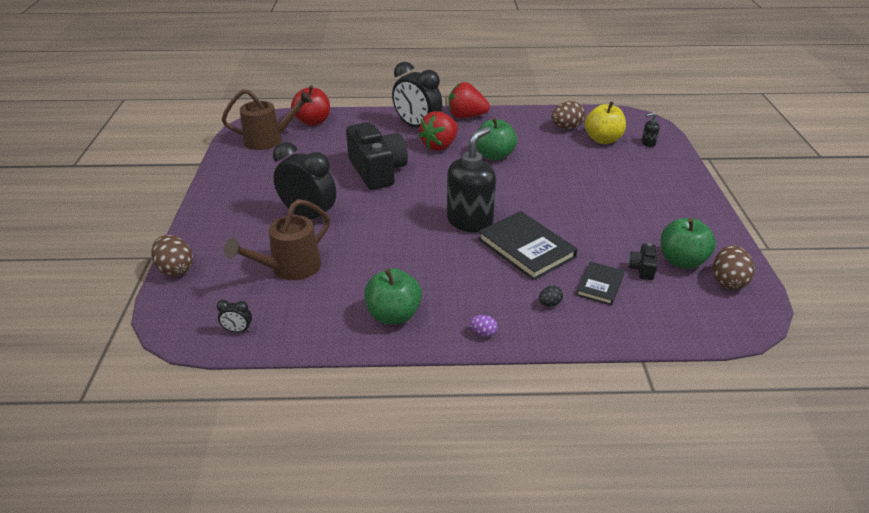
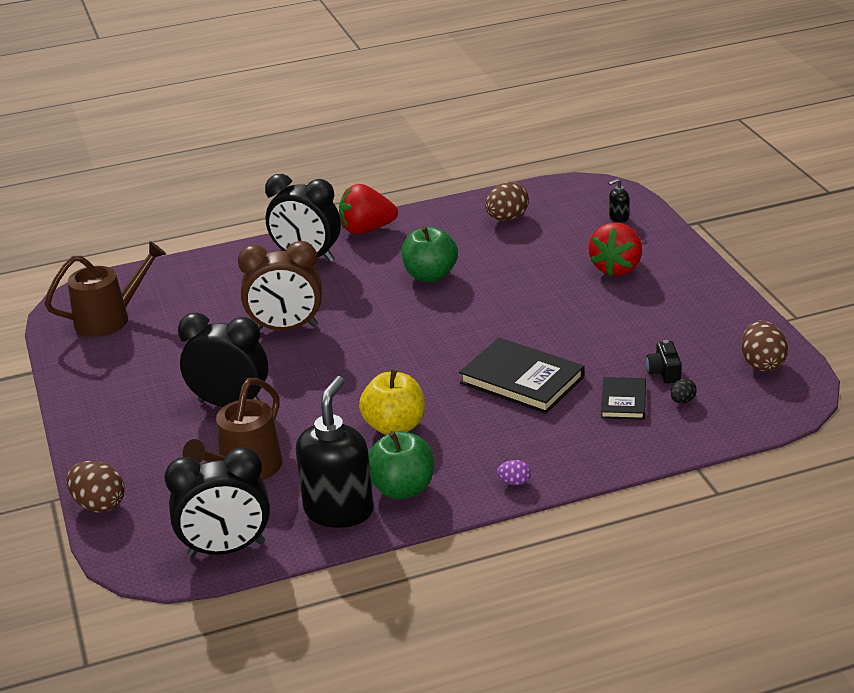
camera: 15 degrees left, 5 degrees down
(238, 330) = (226, 549): black clock -> black clock, size x2.46
(313, 121) = (156, 280): red apple -> none
(377, 171) = (286, 328): black camera -> brown clock
(440, 146) = (352, 277): red strawberry -> red strawberry (617, 268)
(470, 221) = (439, 364): black soap dispenser -> black soap dispenser (339, 510)
(549, 303) = (575, 434): black egg -> black egg (682, 401)
(603, 139) = (560, 225): yellow apple -> yellow apple (394, 426)
(681, 261) = (705, 353): green apple -> none

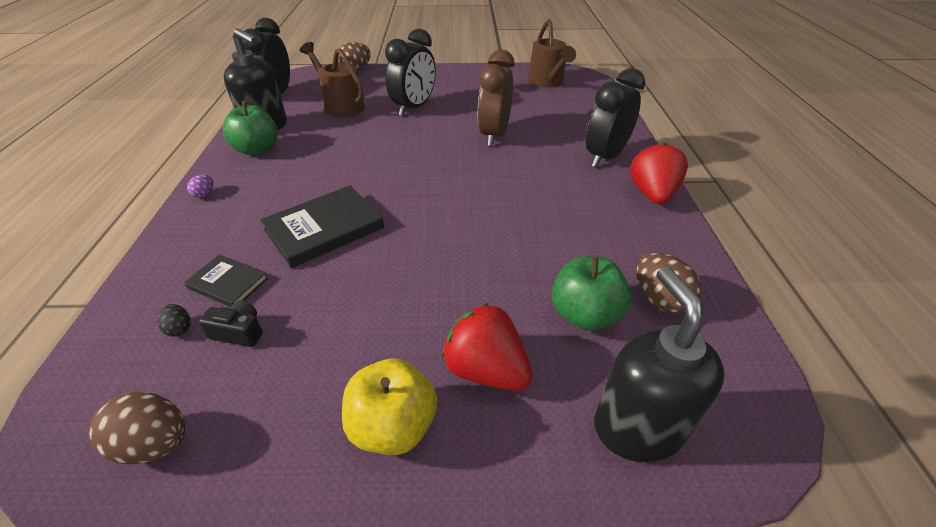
camera: 105 degrees right, 10 degrees up
(394, 426) = (327, 158): yellow apple -> yellow apple (393, 426)
(430, 275) = (542, 215): green apple -> green apple (584, 314)
(618, 218) = (637, 427): black soap dispenser -> black soap dispenser, size x2.45

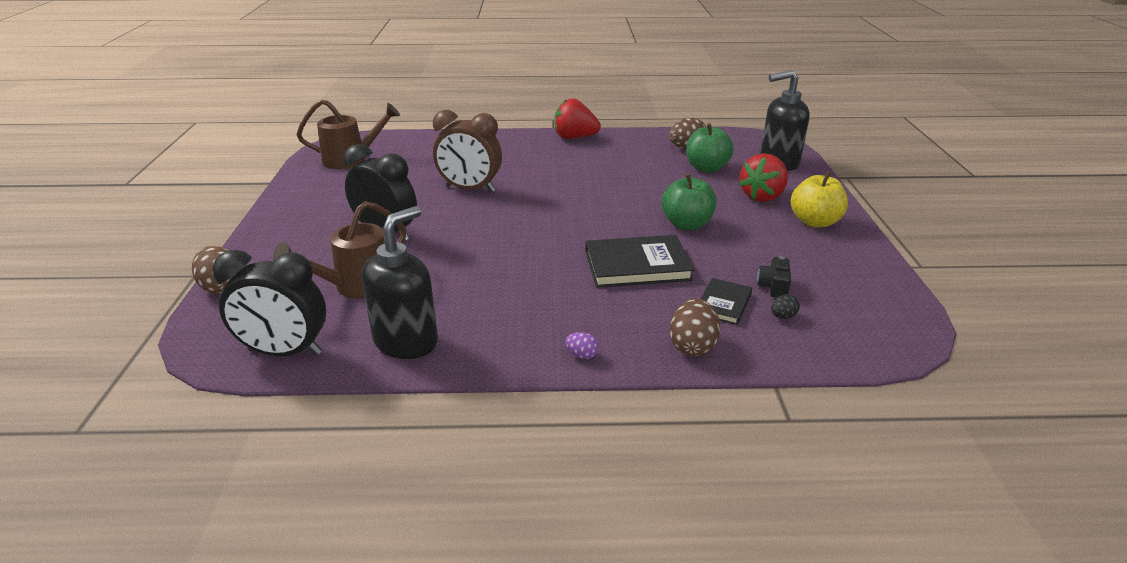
camera: 90 degrees left, 10 degrees down
(155, 443) = (875, 300): brown egg -> brown egg (692, 346)
(257, 150) = (475, 335): green apple -> green apple (686, 224)
(324, 229) = (637, 265): black book -> black book turned 60 degrees counterclockwise
(605, 157) = (519, 147): black clock -> none

